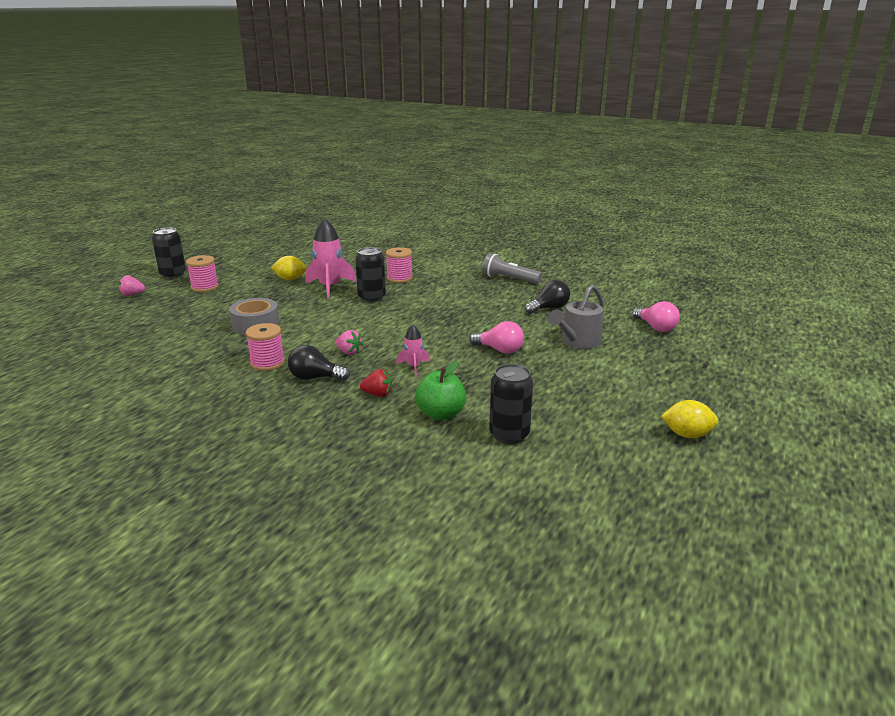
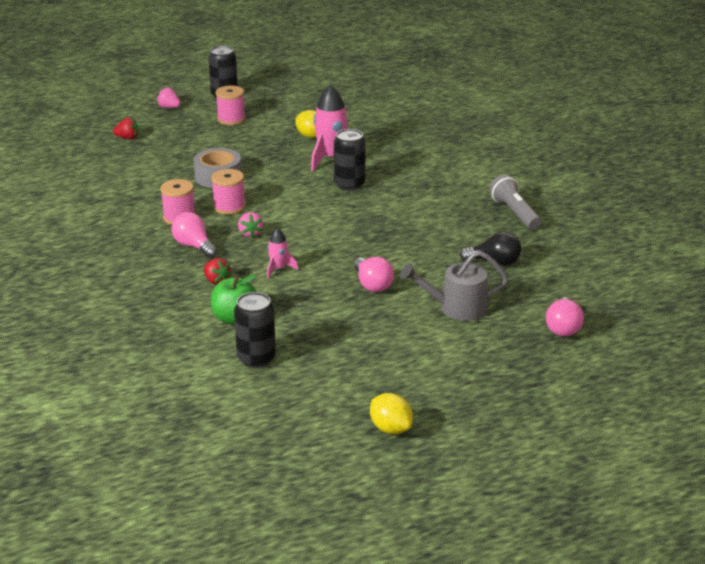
camera: 40 degrees right, 5 degrees up
(122, 325) = (127, 138): none -> red strawberry
(315, 378) = (194, 246): black light bulb -> pink light bulb
(399, 278) = (408, 171): pink spool -> pink spool (229, 207)

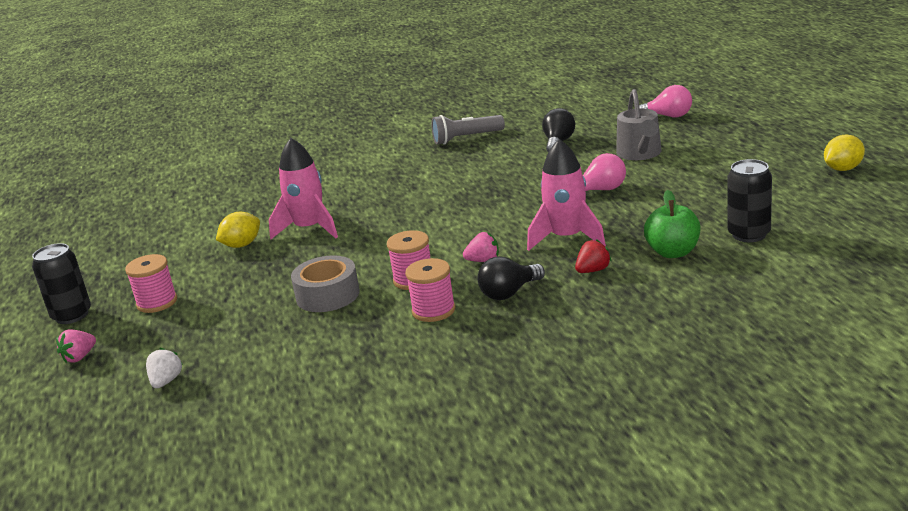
camera: 80 degrees left, 5 degrees down
(127, 138) = (166, 381): red strawberry -> white strawberry
(194, 246) = (509, 293): pink light bulb -> black light bulb
(278, 269) = (567, 238): pink rocket -> pink rocket, size x1.94
(349, 184) = (380, 214): black can -> none

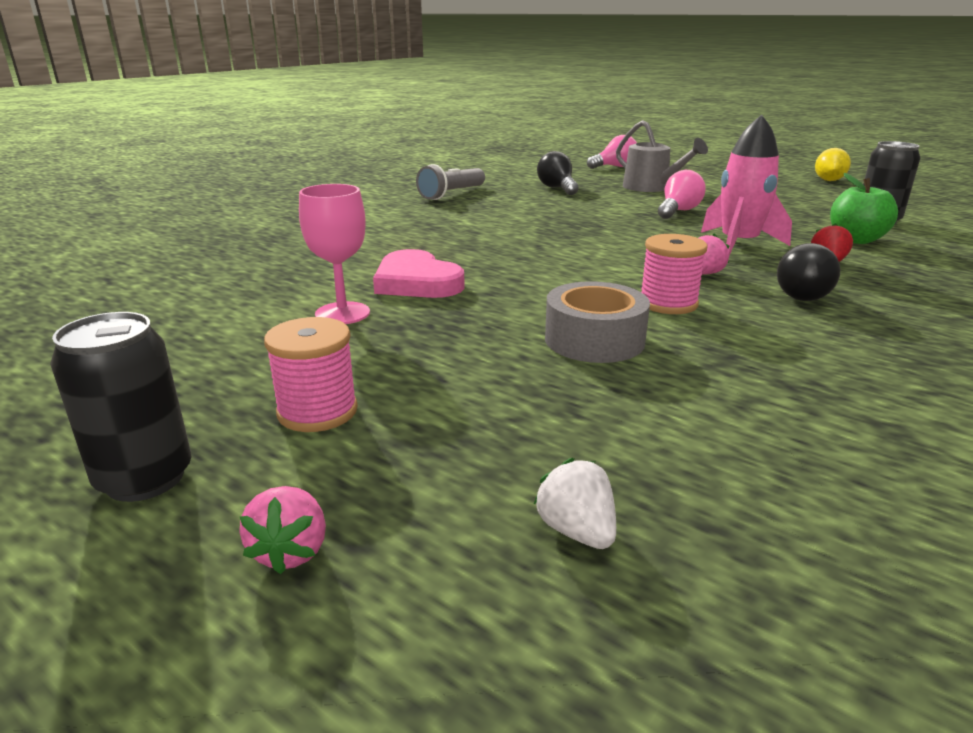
camera: 40 degrees left, 0 degrees up
(242, 245) = (342, 313): yellow lemon -> pink goblet
(309, 229) = (416, 282): pink rocket -> pink heart
(433, 310) = (764, 326): pink spool -> none

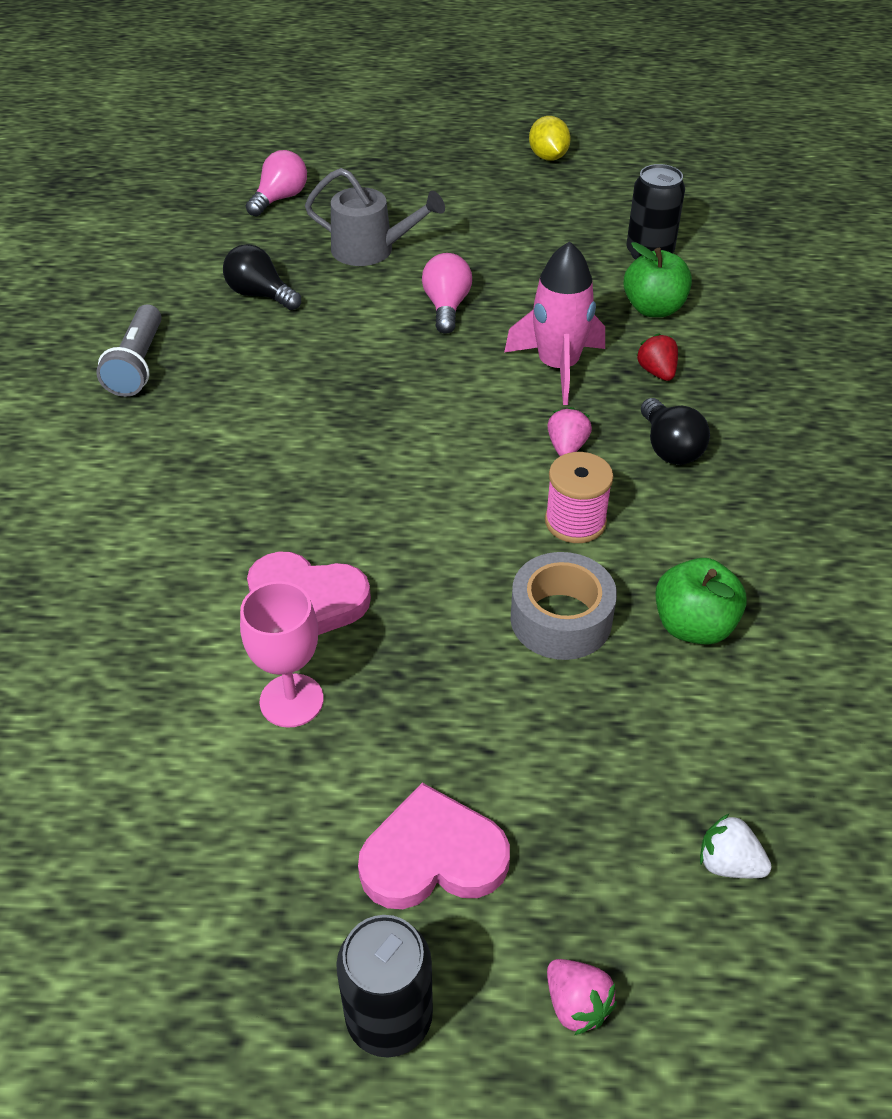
camera: 35 degrees left, 20 degrees up
(317, 411) = (432, 856): pink spool -> pink heart
(719, 378) = (693, 626): none -> green apple

